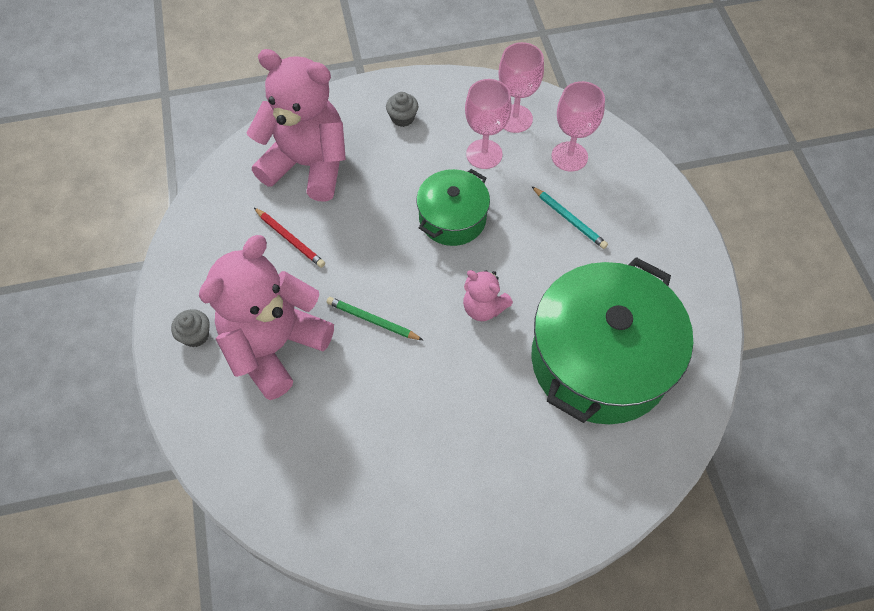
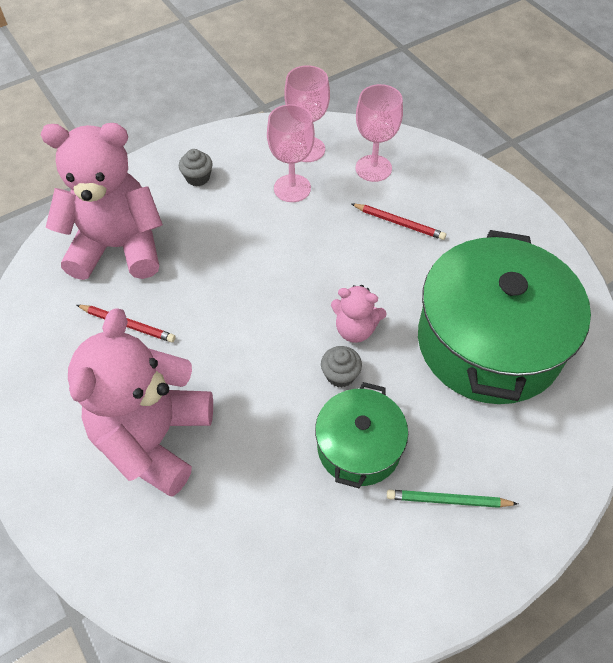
camera: 20 degrees left, 5 degrees down
(195, 335) = (60, 456): grey cupcake -> grey cupcake (340, 375)
(372, 320) = (248, 378): green pencil -> green pencil (448, 500)
(452, 218) = (287, 255): green pot -> green pot (359, 447)
(569, 219) = (399, 223): turquoise pencil -> red pencil

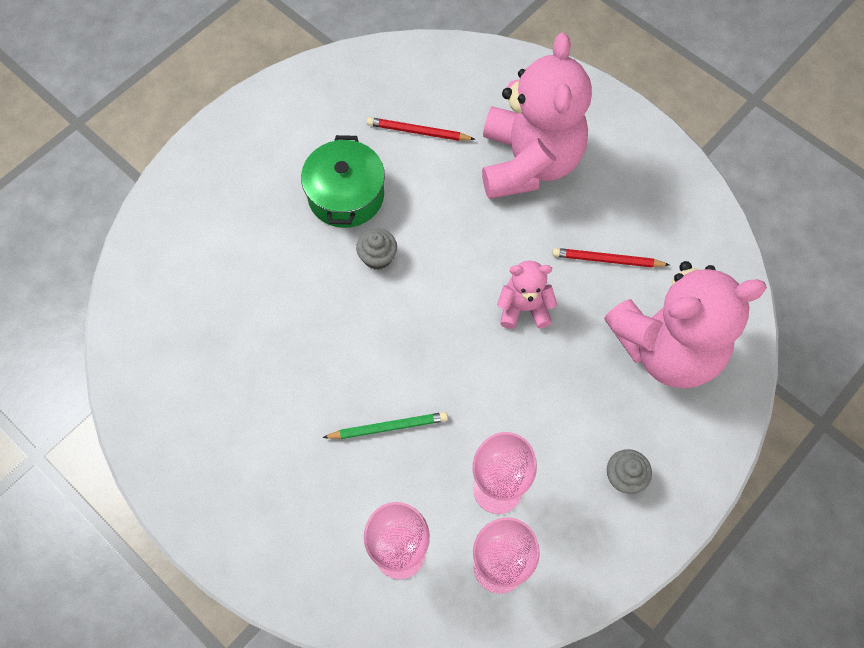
camera: 165 degrees right, 10 degrees up
(355, 329) = (373, 309): pink teddy bear -> pink teddy bear (524, 308)
(399, 223) = (350, 465): red pencil -> red pencil (418, 132)
(448, 500) = (262, 170): green pencil -> green pencil (388, 427)
(489, 342) = (232, 326): green pot -> none

